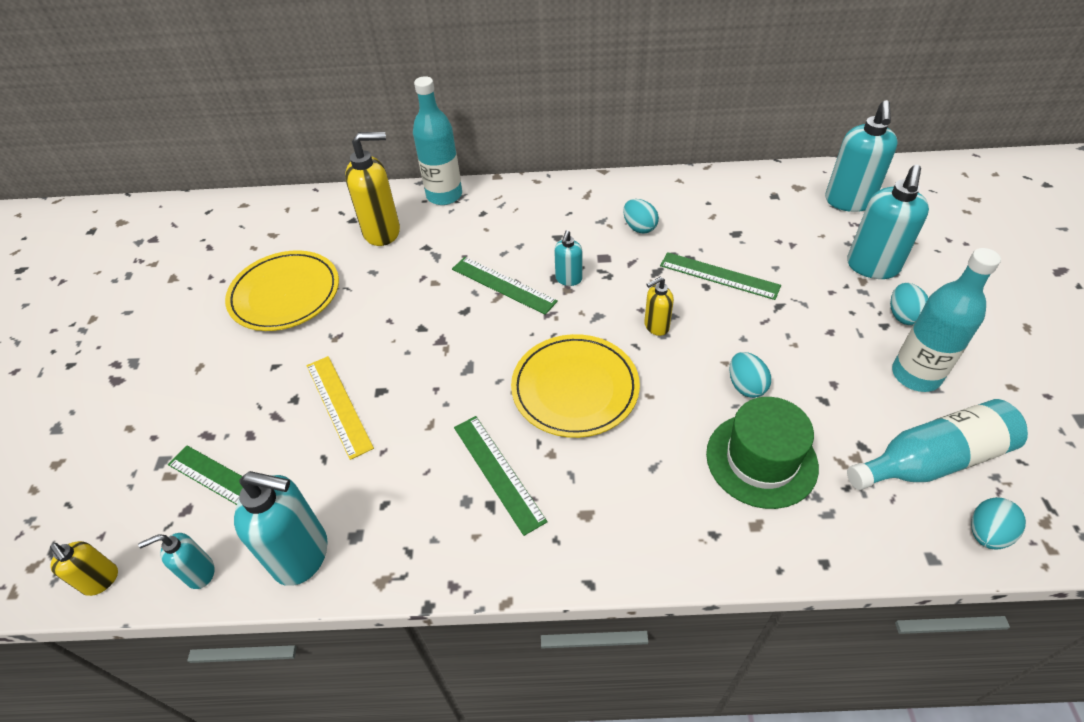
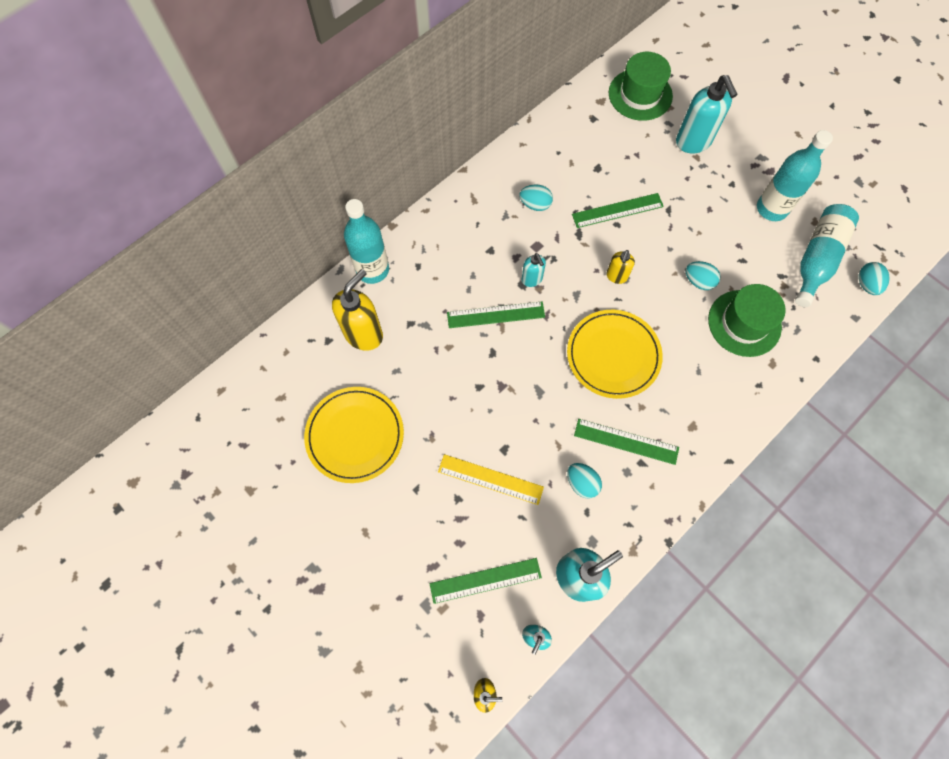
camera: 45 degrees left, 20 degrees up
(848, 202) = (640, 94): turquoise soap dispenser -> green hat
(903, 316) = (736, 169): turquoise egg -> turquoise egg (582, 483)

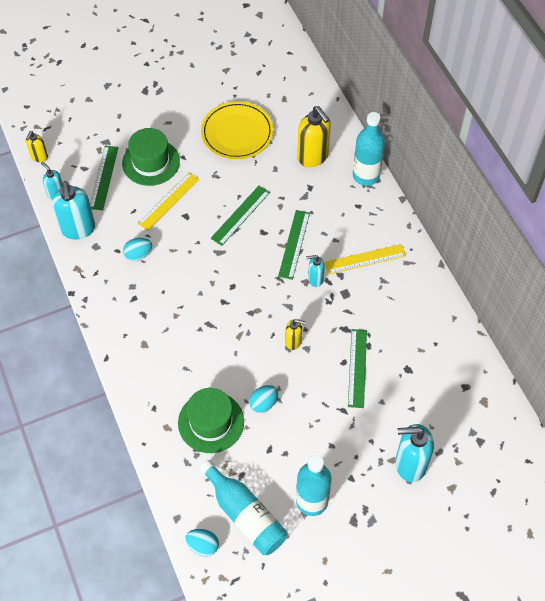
camera: 110 degrees right, 10 degrees down
(486, 239) = (365, 259): none -> yellow ruler
(535, 204) = (386, 306): turquoise egg -> none
(613, 355) = (225, 312): yellow plate -> none
(616, 276) = (293, 342): yellow soap dispenser -> yellow soap dispenser turned 150 degrees clockwise
(626, 441) = (154, 294): green ruler -> green ruler (240, 215)
(640, 94) = (481, 440): green hat -> green hat (151, 162)

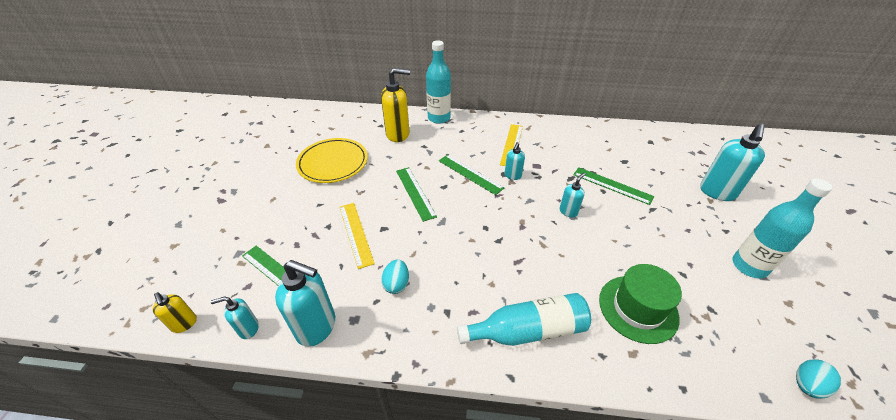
camera: 60 degrees left, 15 degrees down
(151, 162) = (300, 228): green hat -> none
(245, 514) = (763, 326): turquoise bottle -> turquoise bottle (528, 330)
(263, 403) = (628, 257): turquoise egg -> none
(293, 342) = (568, 211): yellow soap dispenser -> turquoise soap dispenser

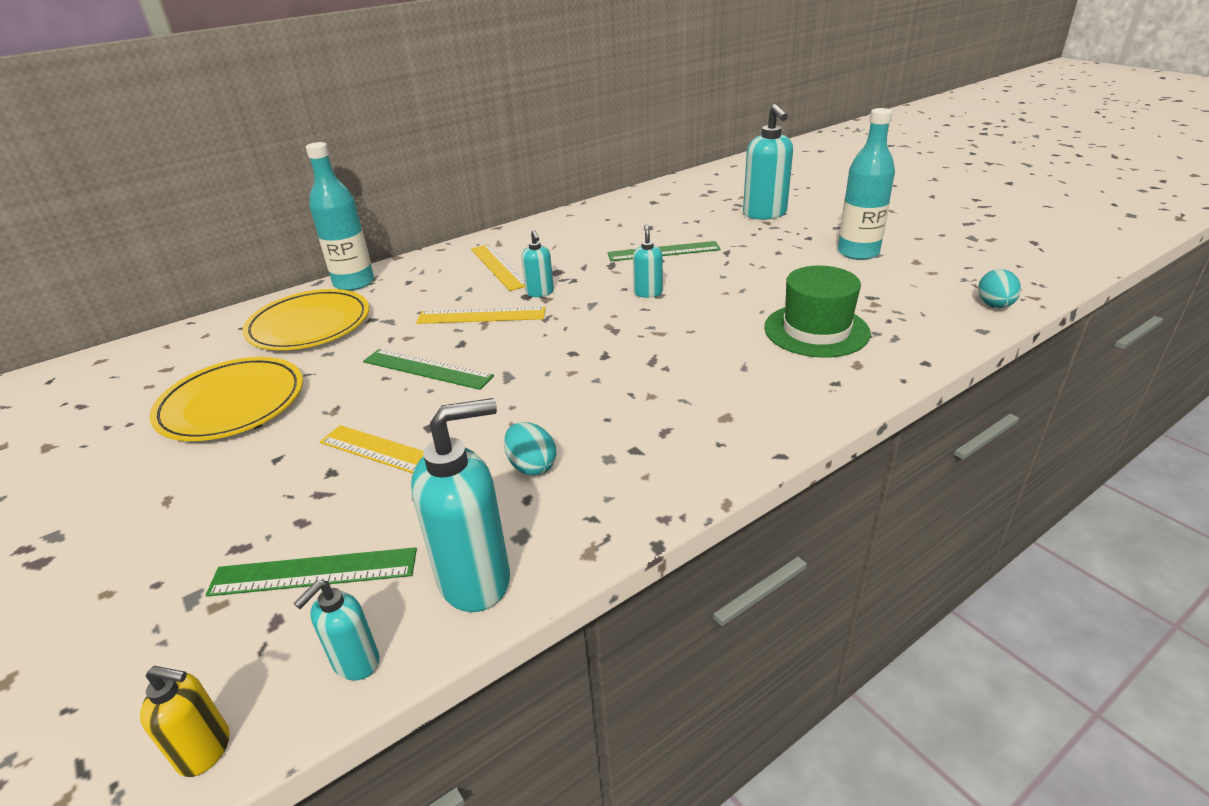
camera: 40 degrees left, 10 degrees down
(398, 134) = (309, 325): yellow soap dispenser -> yellow plate
(470, 174) = (481, 316): green ruler -> yellow ruler
(528, 330) = (744, 409): turquoise bottle -> none

